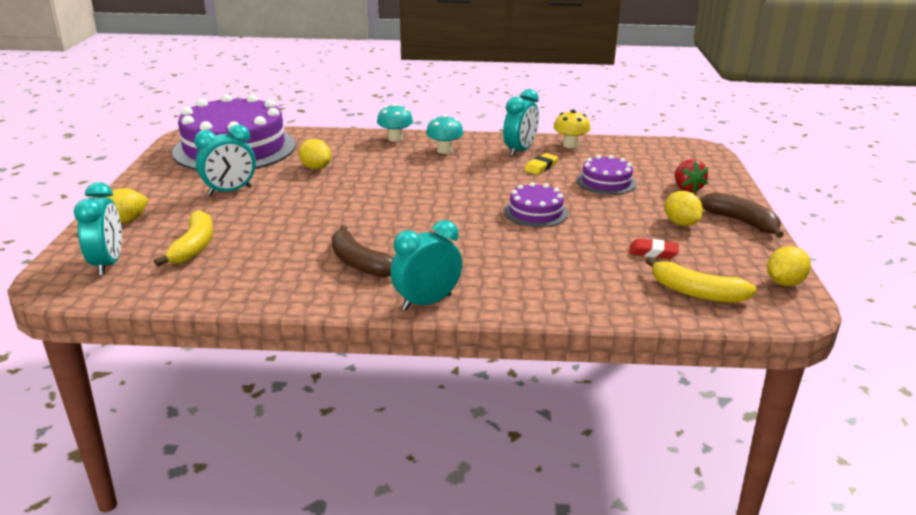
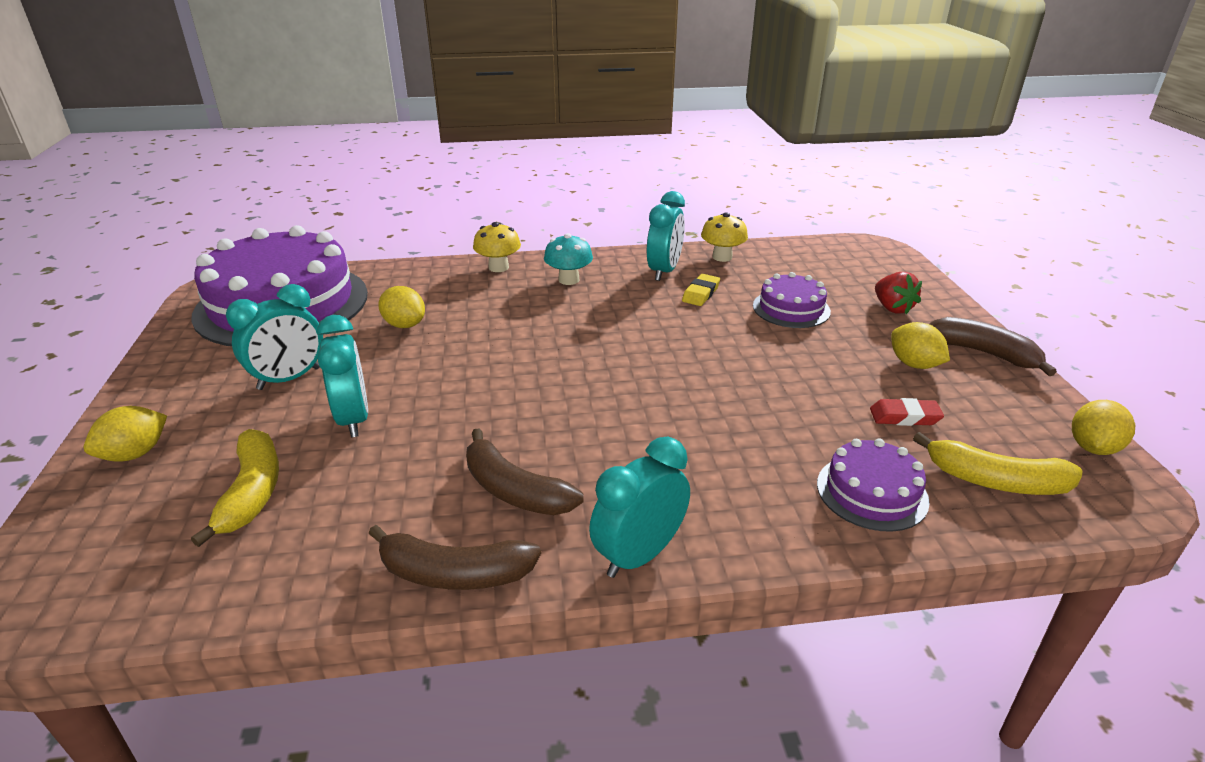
camera: 10 degrees left, 5 degrees up
(108, 264) = (113, 546): turquoise clock -> turquoise clock (354, 419)
(307, 298) = (455, 573): none -> brown banana
(395, 138) = (498, 267): turquoise mushroom -> yellow mushroom
(535, 212) = (725, 367): purple cake -> purple cake (871, 492)

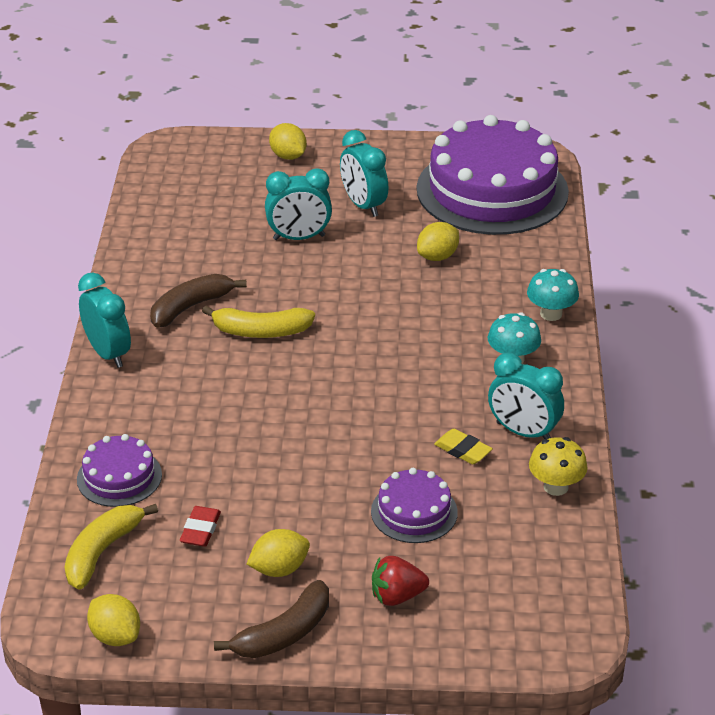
camera: 100 degrees right, 5 degrees up
(252, 492) = (231, 204): yellow banana -> yellow banana (261, 331)
(455, 573) = (126, 281): brown banana -> none
(498, 267) = (551, 314): yellow mushroom -> turquoise mushroom

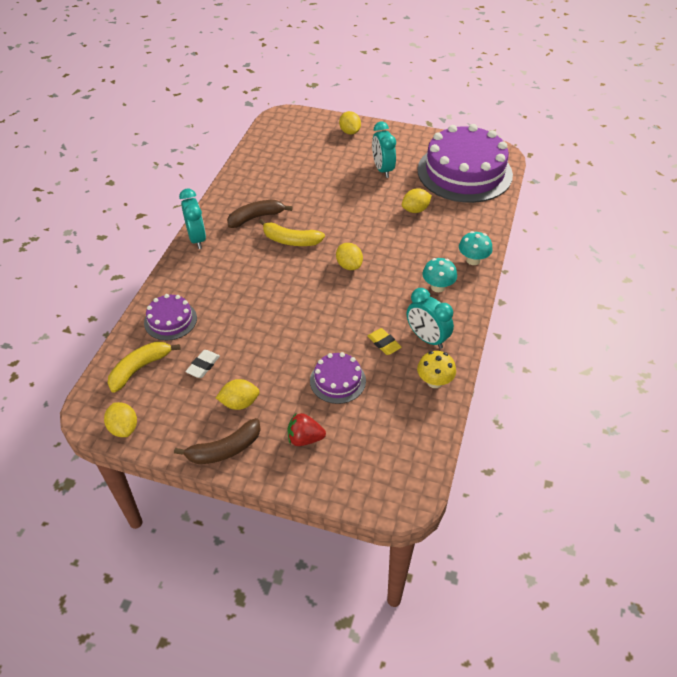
camera: 15 degrees right, 10 degrees up
(200, 530) = (203, 366): red eraser -> white eraser
(299, 237) = (336, 184): turquoise clock -> none
(367, 352) = (349, 265): none -> yellow lemon

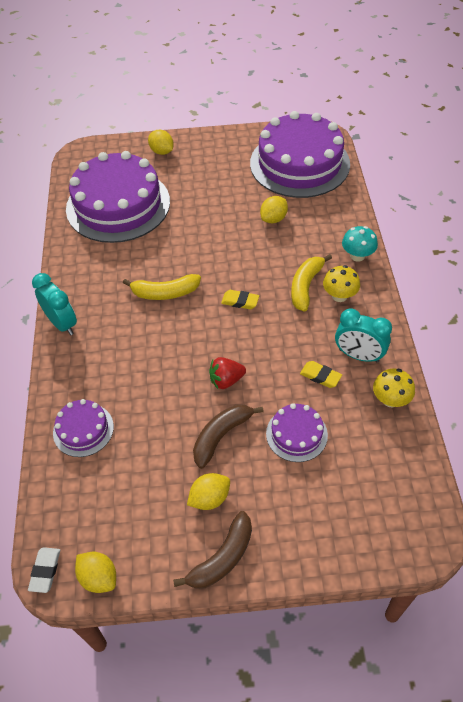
camera: 20 degrees left, 5 degrees up
(140, 368) = (79, 499): yellow banana -> yellow banana (305, 286)
(203, 366) = (148, 470): white eraser -> white eraser (45, 571)
(256, 218) = (114, 278): brown banana -> brown banana (221, 436)
(290, 163) = (118, 205): none -> purple cake
(305, 438) = (298, 512): red strawberry -> red strawberry (226, 380)
(349, 265) = (240, 301): yellow lemon -> yellow eraser
(382, 169) = (217, 184): turquoise clock -> none
(438, 287) = (339, 296): turquoise mushroom -> yellow mushroom

